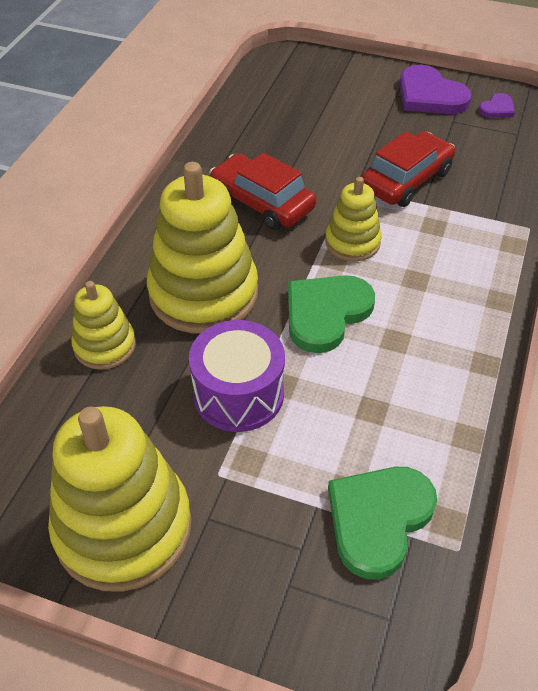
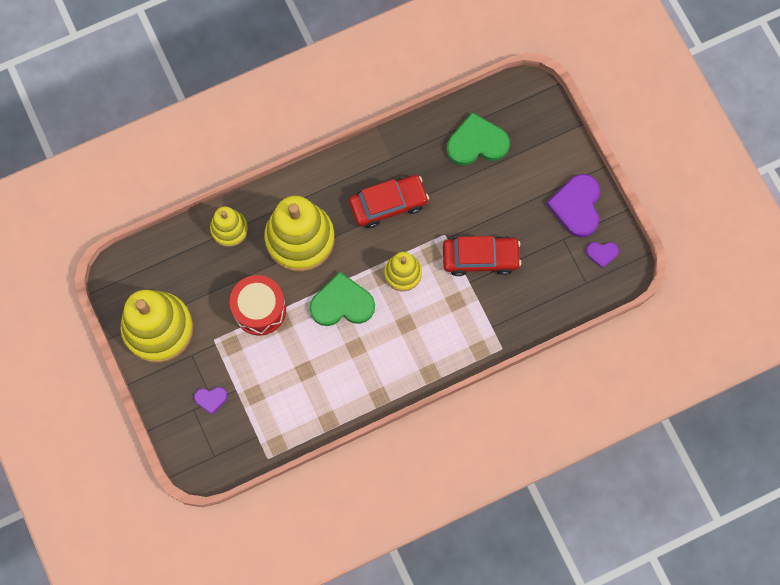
camera: 45 degrees right, 25 degrees up
(238, 394) = (259, 309): purple drum -> red drum
(262, 202) = (388, 204): red car -> red car turned 75 degrees clockwise
(297, 548) = (211, 399): none -> purple heart
(378, 519) = (252, 418): green heart -> green heart (477, 143)

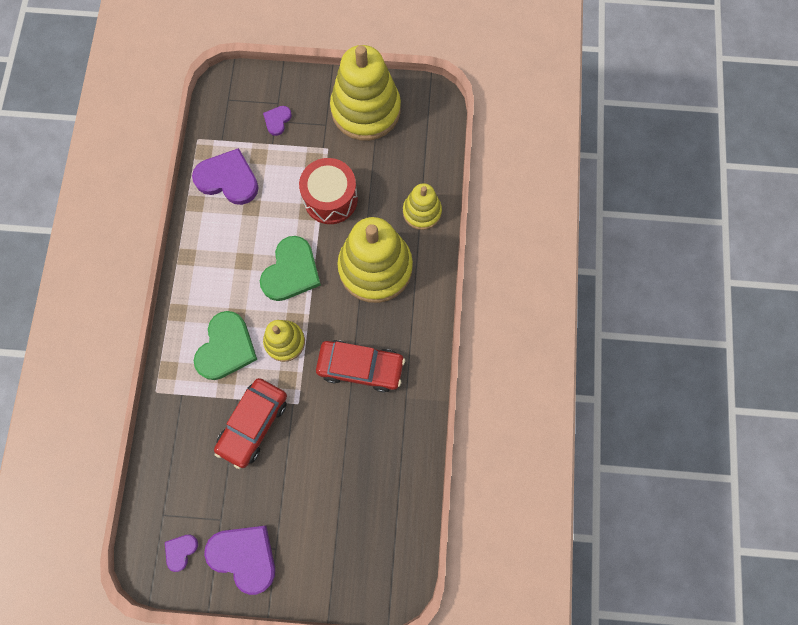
camera: 120 degrees right, 0 degrees up
(290, 406) = (228, 179): none -> purple heart
(388, 204) = (360, 367): red car -> red car turned 90 degrees counterclockwise
(477, 143) = (372, 493): green heart -> green heart (226, 348)

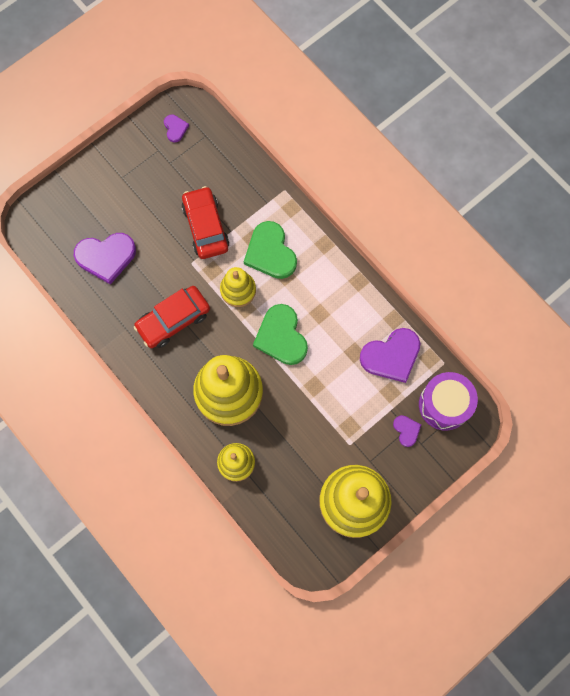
camera: 135 degrees right, 0 degrees up
(231, 112) = (444, 405): none -> purple drum
(244, 556) = (136, 158): purple heart -> purple heart (106, 257)
(330, 199) = (308, 410): red drum -> none

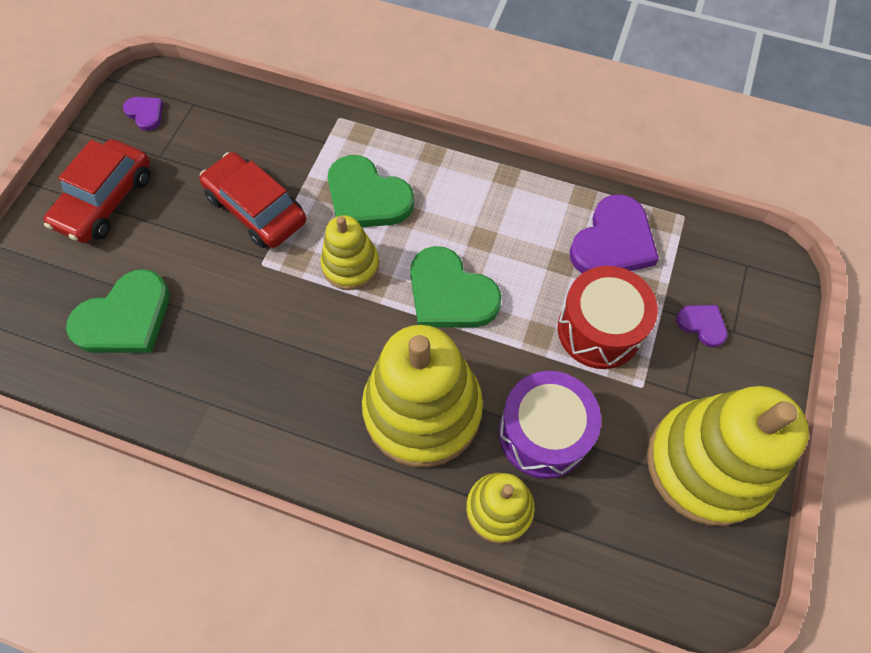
camera: 30 degrees left, 10 degrees down
(106, 257) = (125, 318): purple heart -> green heart
(173, 320) = (279, 352): red car -> red car (106, 200)
(348, 401) = (599, 330): none -> red drum
(444, 405) = (724, 266): purple drum -> purple drum (543, 434)

